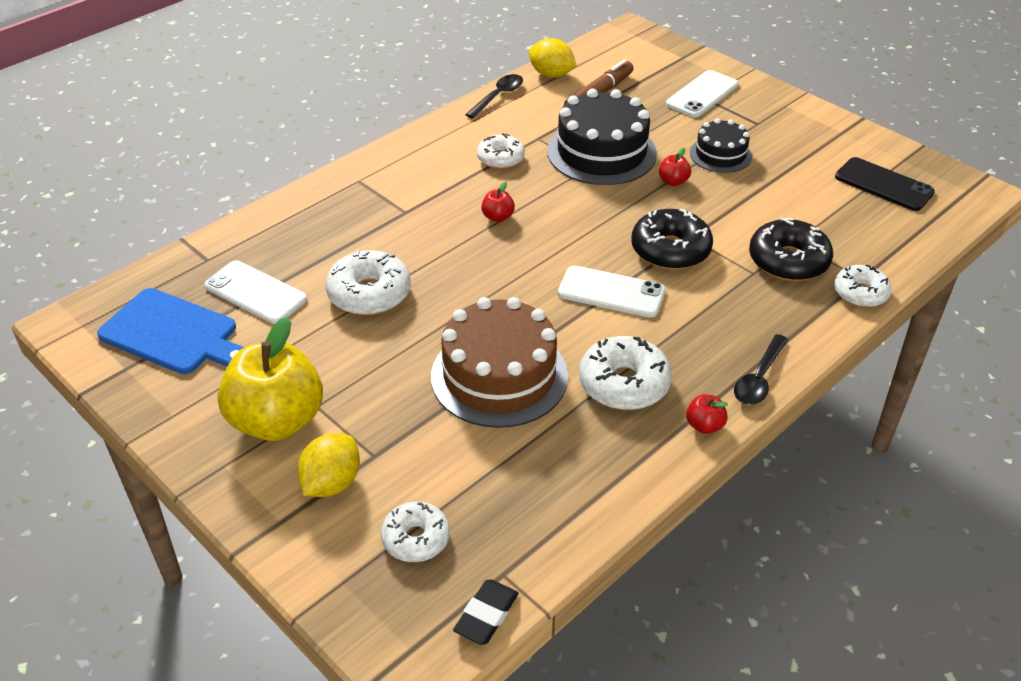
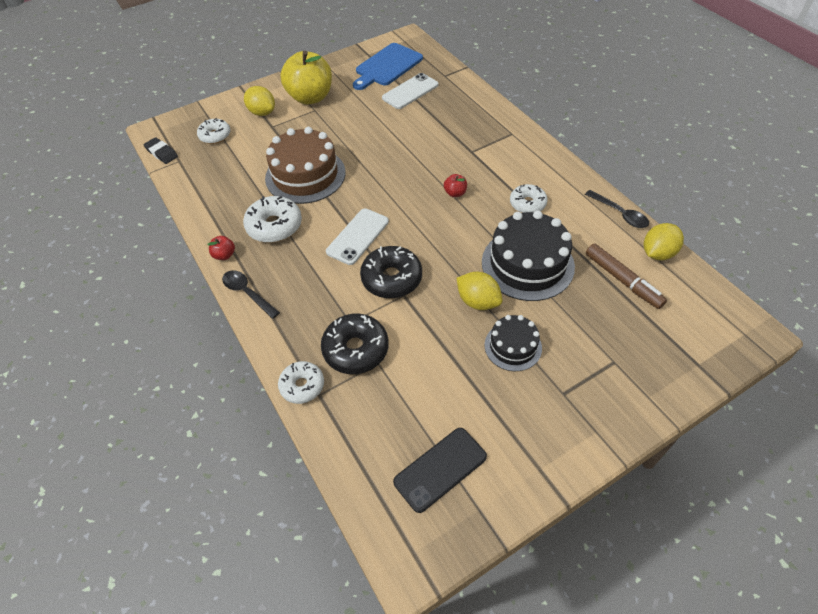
camera: 105 degrees right, 10 degrees up
(369, 294) = (394, 131): white donut -> none
(673, 181) = (478, 301): red apple -> yellow lemon
(702, 94) = (620, 361): white phone -> none

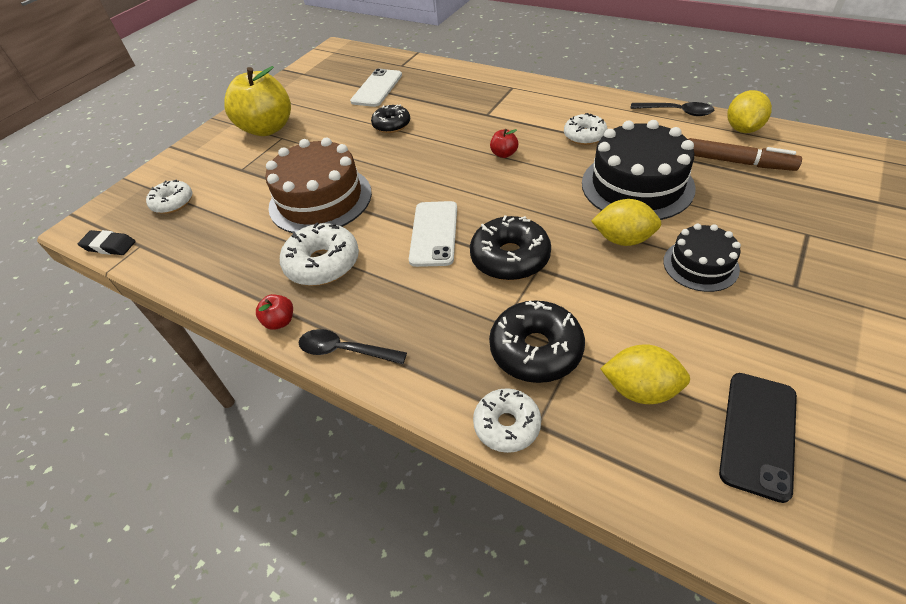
camera: 25 degrees left, 5 degrees down
(262, 112) = (218, 161): yellow lemon -> yellow lemon (640, 389)
(387, 66) = (333, 76): blue cutting board -> none
(396, 131) = (391, 125): none -> black donut

